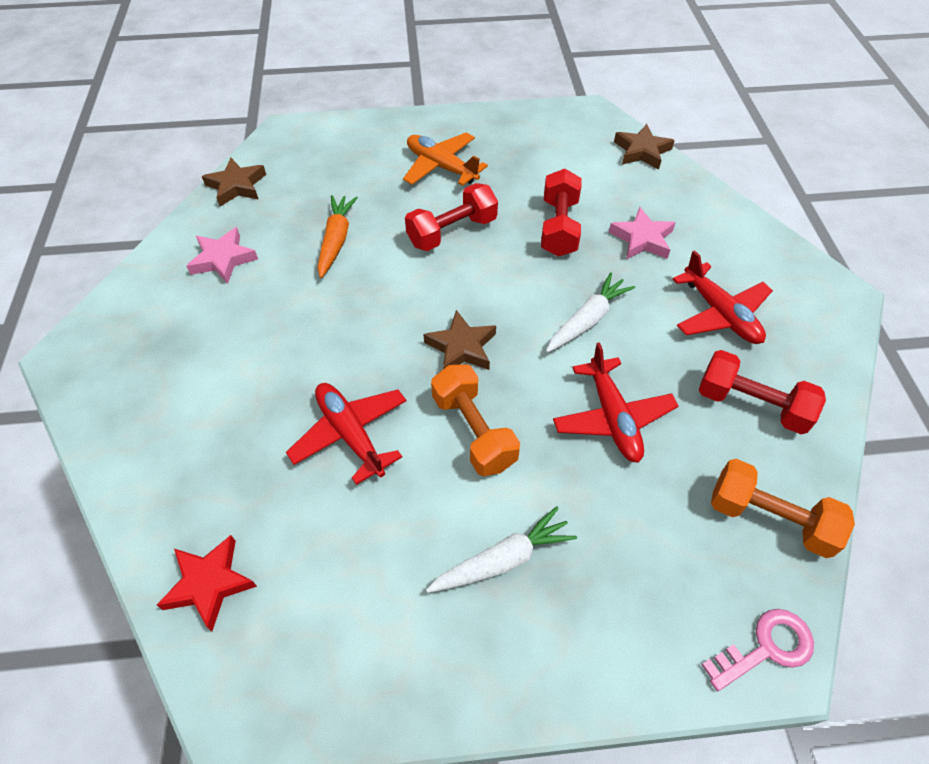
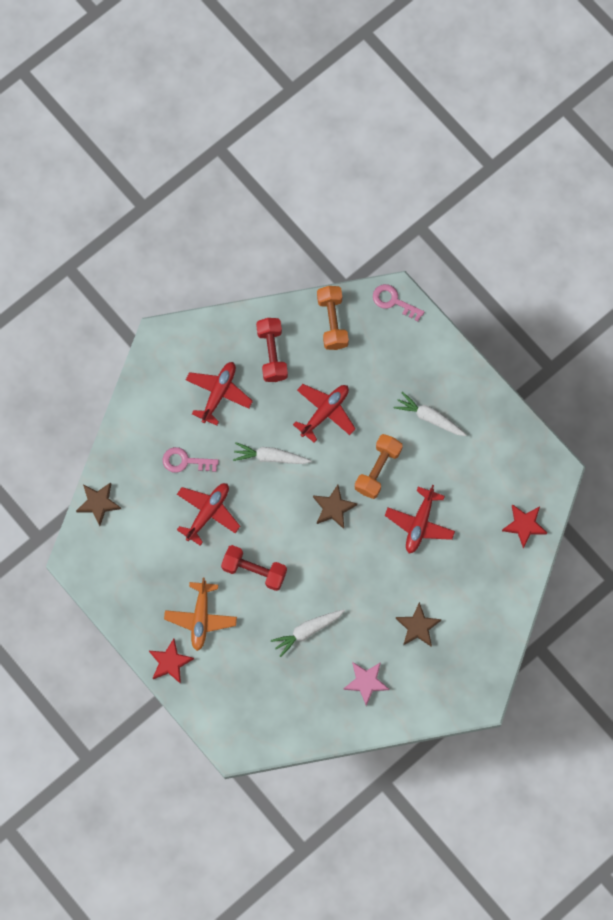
camera: 125 degrees left, 20 degrees up
(236, 186) = (306, 730): brown star -> brown star (417, 627)
(336, 240) = (307, 631): orange carrot -> white carrot
(418, 126) = (170, 662): none -> red star
(559, 227) = (208, 513): red dumbbell -> red plane
(642, 239) = (185, 461): pink star -> pink key

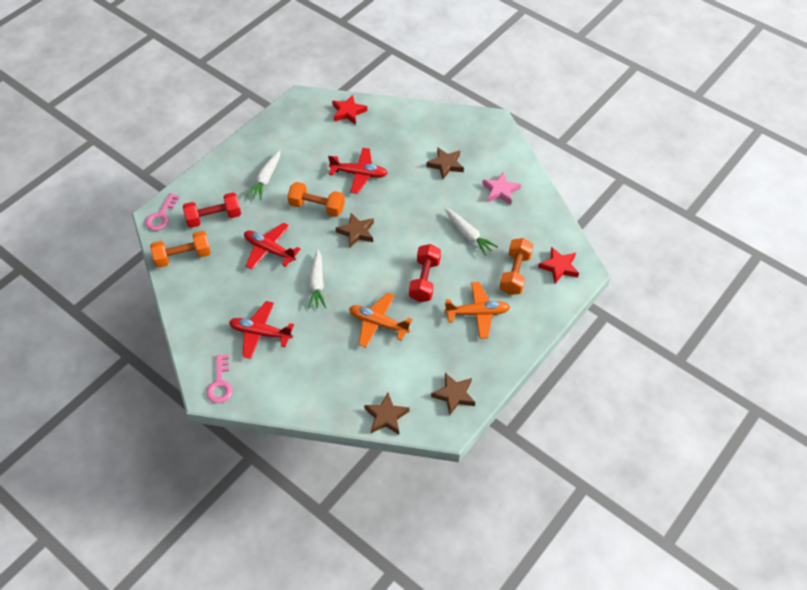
camera: 100 degrees left, 20 degrees down
(108, 573) = (454, 395): none -> brown star
(170, 662) = (524, 330): red star -> red star (559, 267)
(185, 461) = (331, 349): pink key -> pink key (220, 383)
(208, 513) = (378, 323): red plane -> orange plane
(245, 670) = (515, 273): none -> orange dumbbell
(272, 354) = (217, 297): red dumbbell -> red dumbbell (214, 217)

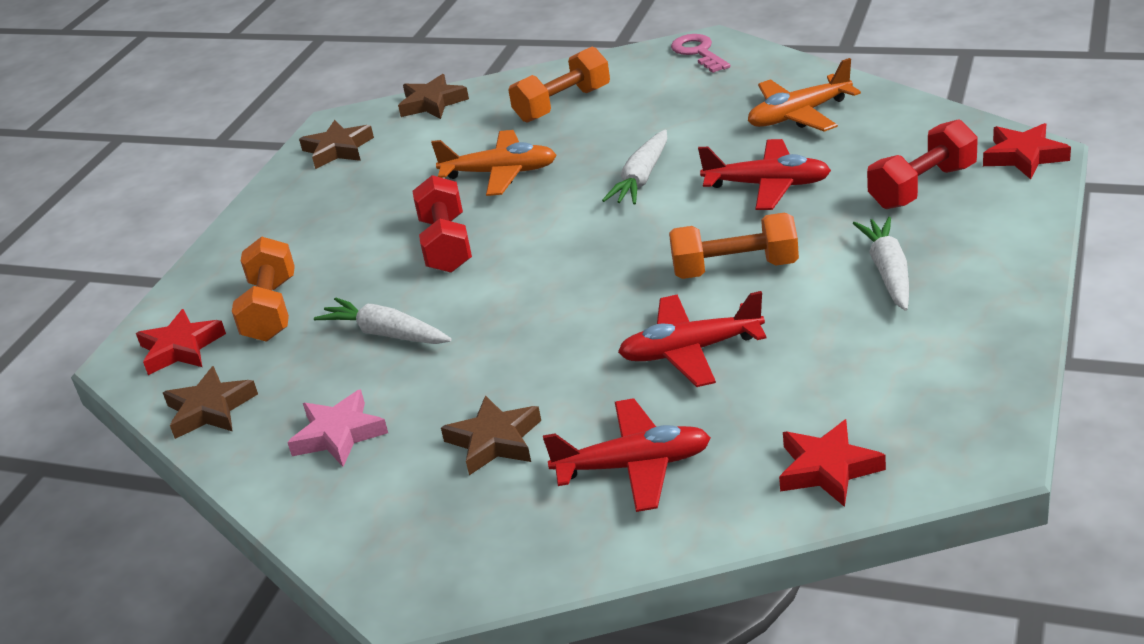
camera: 165 degrees right, 20 degrees down
(161, 216) = (1024, 156): pink key -> red star
(183, 256) = (913, 129): orange dumbbell -> orange dumbbell (562, 104)
(260, 333) = (686, 105): red plane -> red plane (633, 466)
(317, 284) = (641, 178): white carrot -> white carrot turned 135 degrees counterclockwise
(356, 232) = (622, 261): brown star -> brown star (210, 409)
(477, 313) = (329, 238): orange plane -> orange plane (799, 115)

